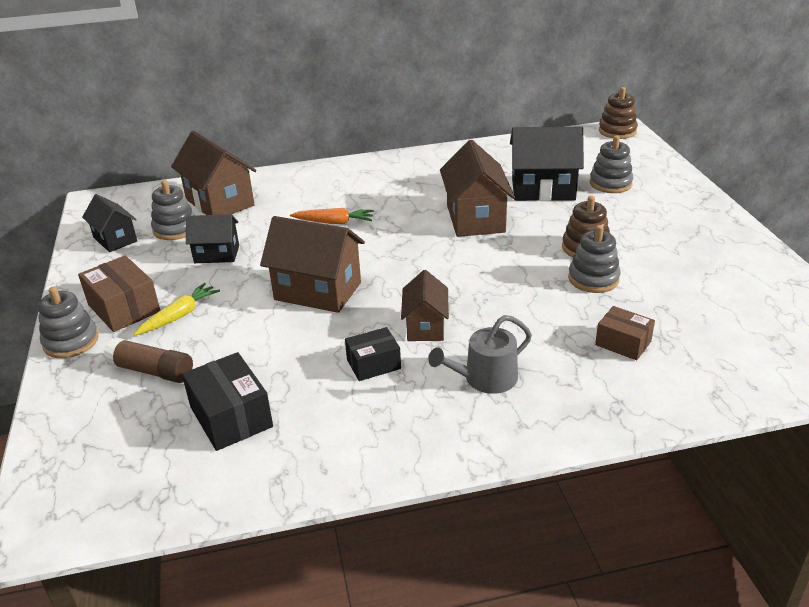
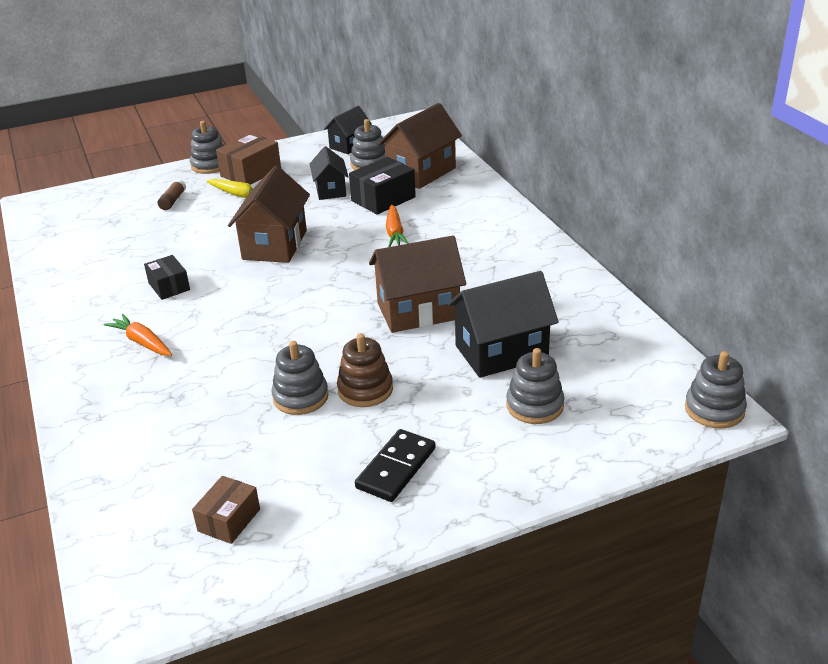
camera: 80 degrees right, 0 degrees up
(152, 371) = (173, 201): brown glue stick -> brown glue stick, size x0.66
(231, 417) = (117, 240): black box -> black box (383, 199)
(425, 326) = (219, 304): brown house -> none
(485, 379) = (142, 342): grey watering can -> orange carrot
(543, 189) = (501, 352): black house -> black house turned 75 degrees clockwise
(617, 131) = (714, 409): brown stacking toy -> grey stacking toy
(623, 343) = (184, 419): brown box -> brown box (229, 520)
(684, 239) = (396, 468): none -> black domino

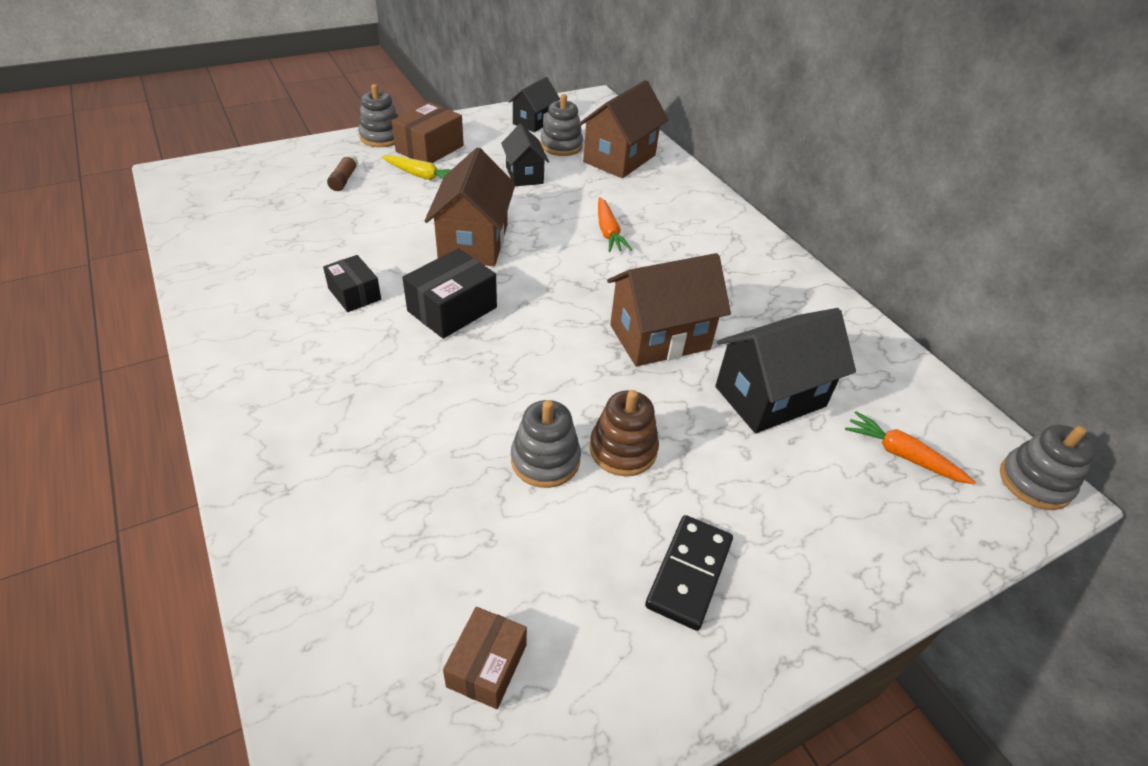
camera: 10 degrees left, 10 degrees up
(142, 342) = (330, 373): orange carrot -> orange carrot (902, 455)
(383, 199) = (585, 189): black box -> black box (452, 309)
(534, 405) = (830, 475): grey stacking toy -> none

